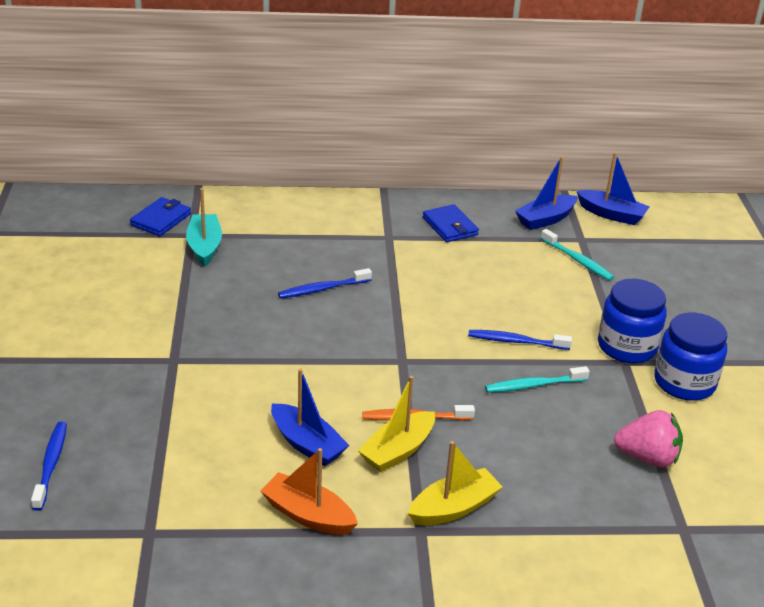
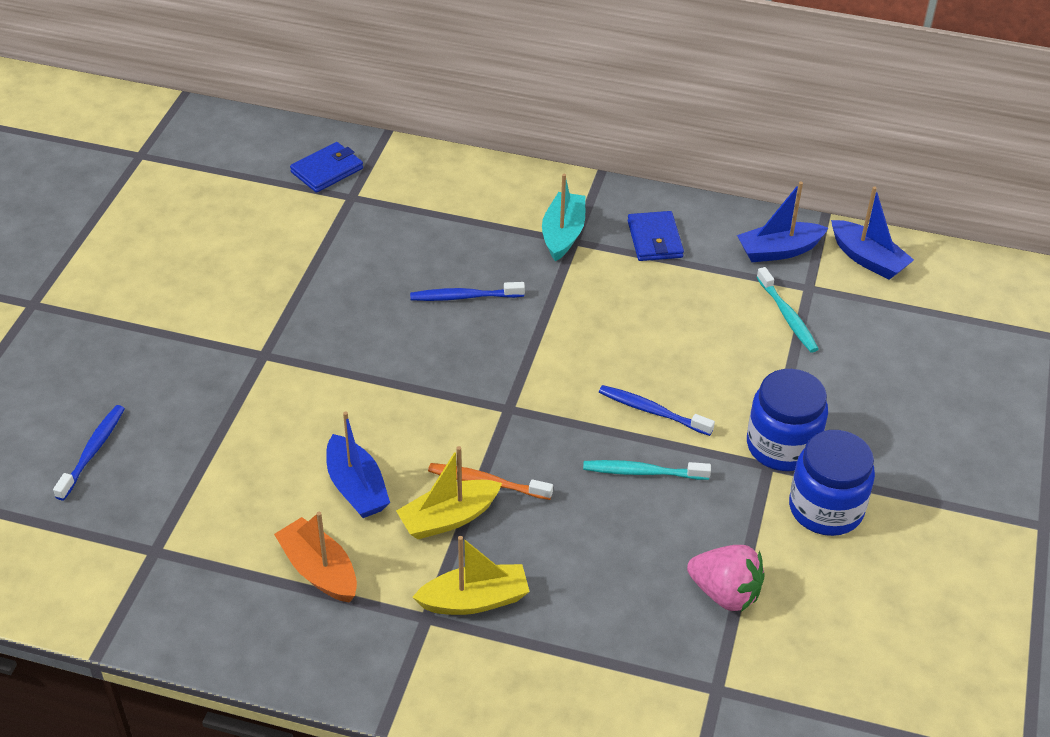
camera: 20 degrees right, 10 degrees up
(204, 246) = (359, 215): turquoise boat -> turquoise boat (563, 234)

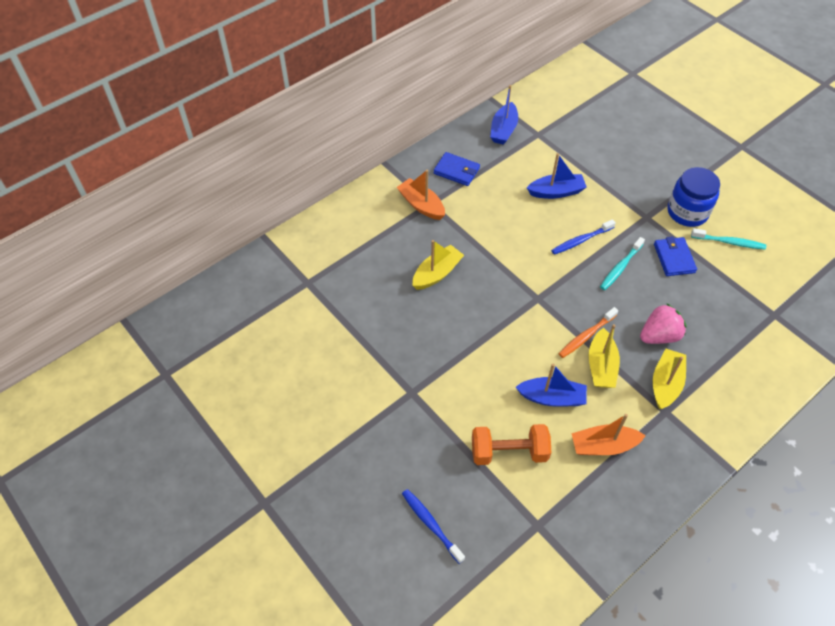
camera: 55 degrees left, 10 degrees up
(242, 479) = (509, 452): none -> orange dumbbell
(327, 170) = (272, 282): blue wallet -> blue wallet (674, 258)
(464, 297) = (437, 273): blue toothbrush -> yellow boat
(563, 234) = (421, 205): turquoise boat -> orange boat
(725, 593) = (718, 279): pink strawberry -> pink strawberry (659, 336)
(782, 446) = (638, 205): blue jar -> none
(787, 316) = (552, 153): turquoise toothbrush -> turquoise toothbrush (729, 242)
(868, 259) = (535, 103): blue boat -> blue boat (556, 192)

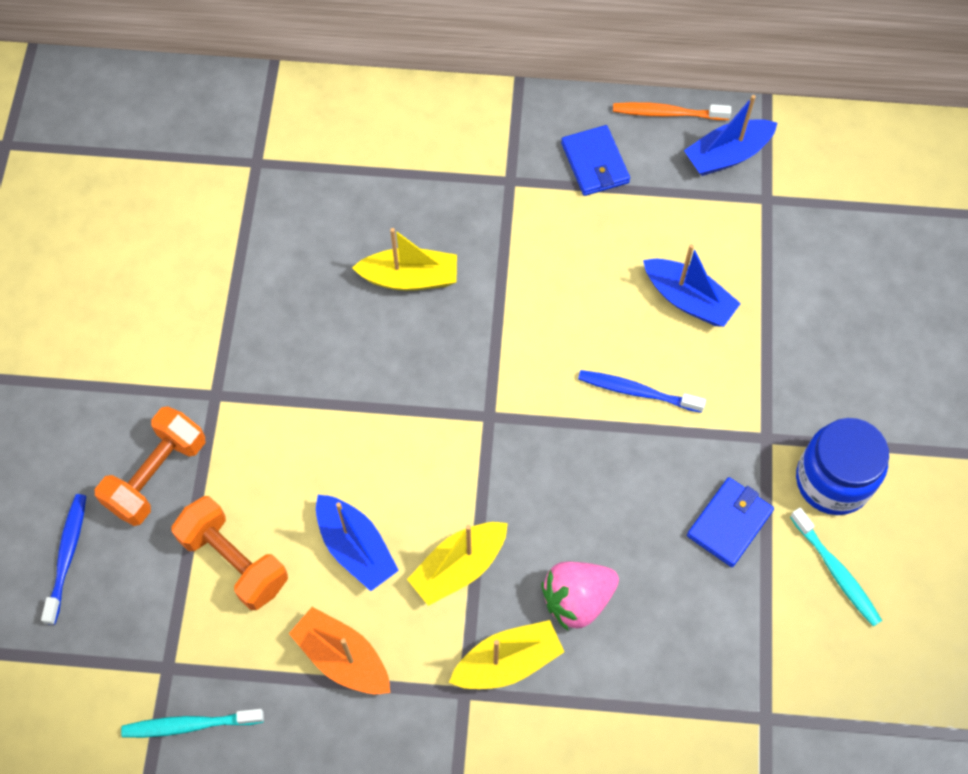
camera: 45 degrees right, 10 degrees up
(421, 205) = (496, 173): orange boat -> none
(428, 450) = (157, 475): none -> orange dumbbell
(586, 336) = (487, 515): orange toothbrush -> orange toothbrush (667, 113)
(620, 267) = (642, 471): turquoise toothbrush -> turquoise toothbrush (189, 725)
(659, 336) = (577, 599): pink strawberry -> pink strawberry turned 135 degrees clockwise

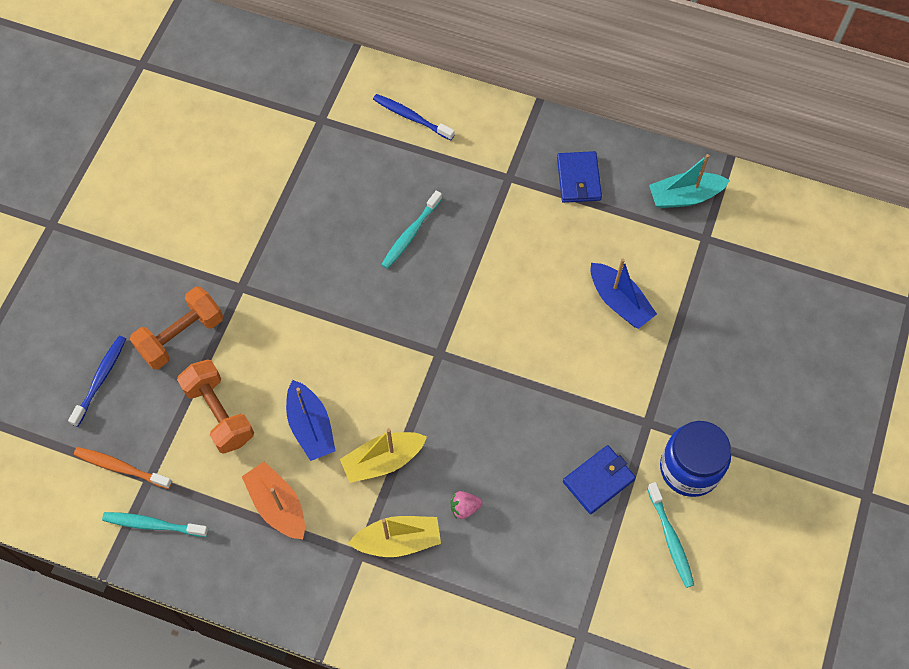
camera: 15 degrees right, 0 degrees up
(410, 278) = (410, 234): yellow boat -> turquoise toothbrush
(577, 599) = (464, 508): pink strawberry -> pink strawberry, size x0.53
(637, 391) = (558, 362): blue toothbrush -> blue toothbrush (411, 117)
(667, 113) = (647, 153): orange toothbrush -> orange toothbrush (121, 467)
(727, 155) = (684, 196): blue boat -> turquoise boat

